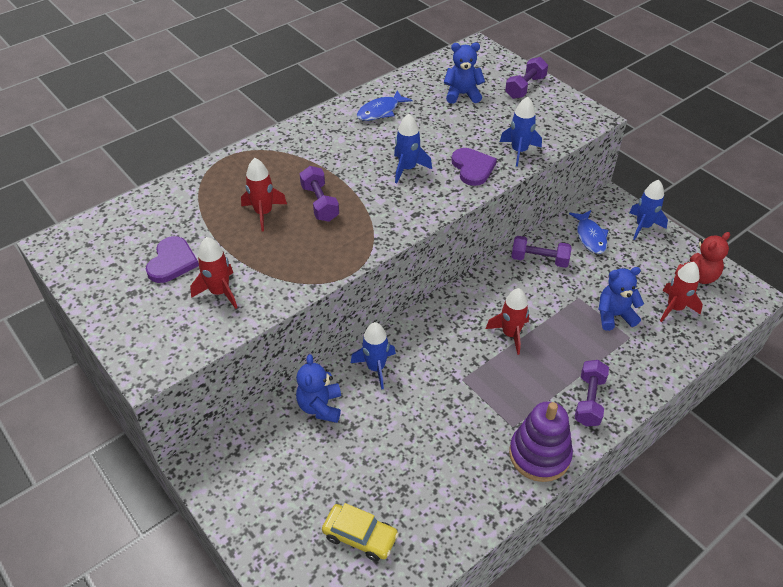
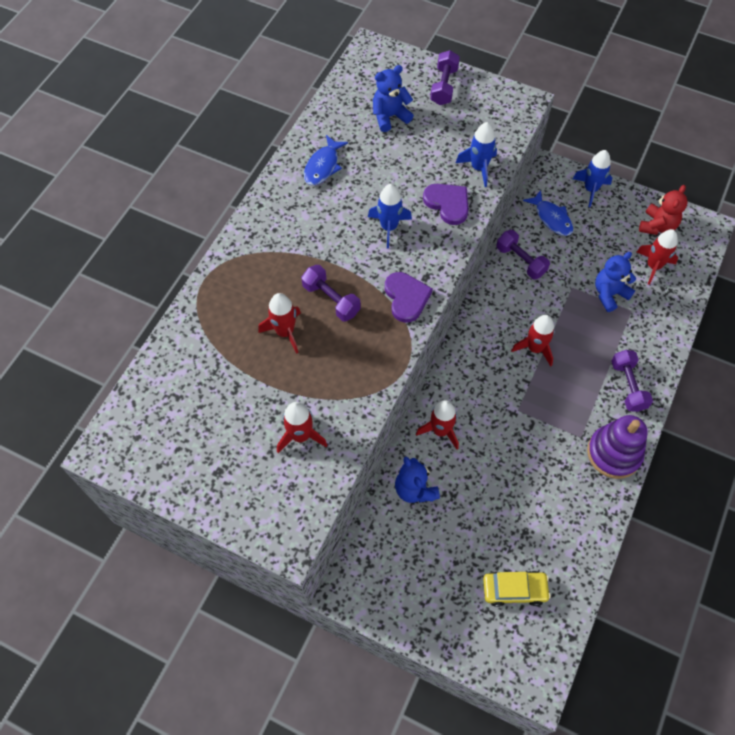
camera: 25 degrees left, 15 degrees up
(172, 262) = (234, 422): purple heart -> purple heart (406, 297)
(376, 368) = (440, 431): blue rocket -> red rocket
(539, 260) = (520, 261): purple dumbbell -> purple dumbbell turned 60 degrees clockwise

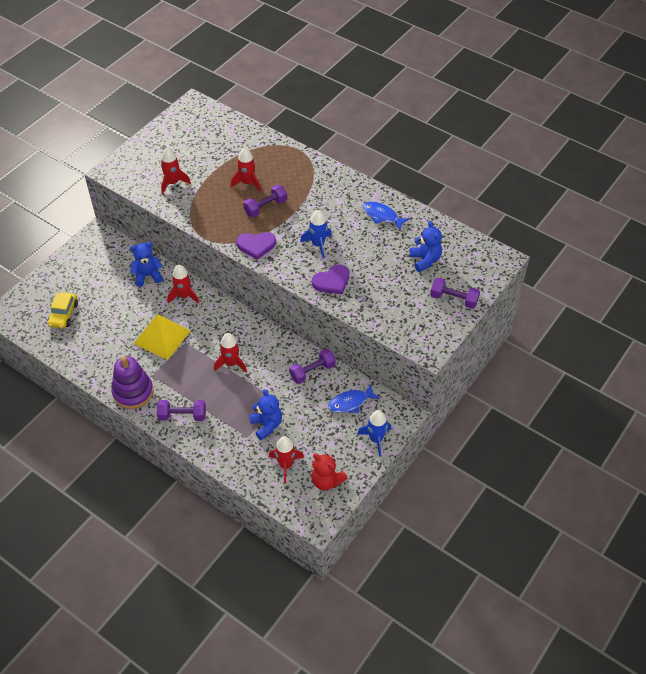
camera: 100 degrees right, 10 degrees down
(479, 168) = (363, 306): blue rocket -> none
(517, 441) = (162, 337): none -> yellow pyramid

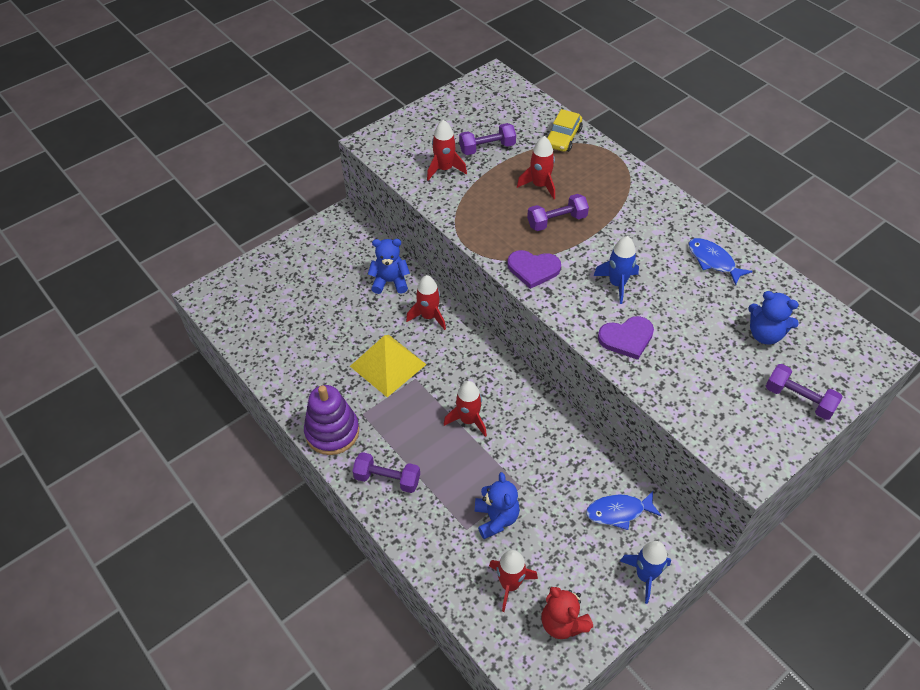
camera: 15 degrees right, 0 degrees up
(63, 314) = (274, 311): yellow car -> yellow car (563, 138)
(312, 371) = (574, 455): purple dumbbell -> purple dumbbell (487, 148)
(425, 260) = (765, 334): blue teddy bear -> blue teddy bear turned 120 degrees clockwise

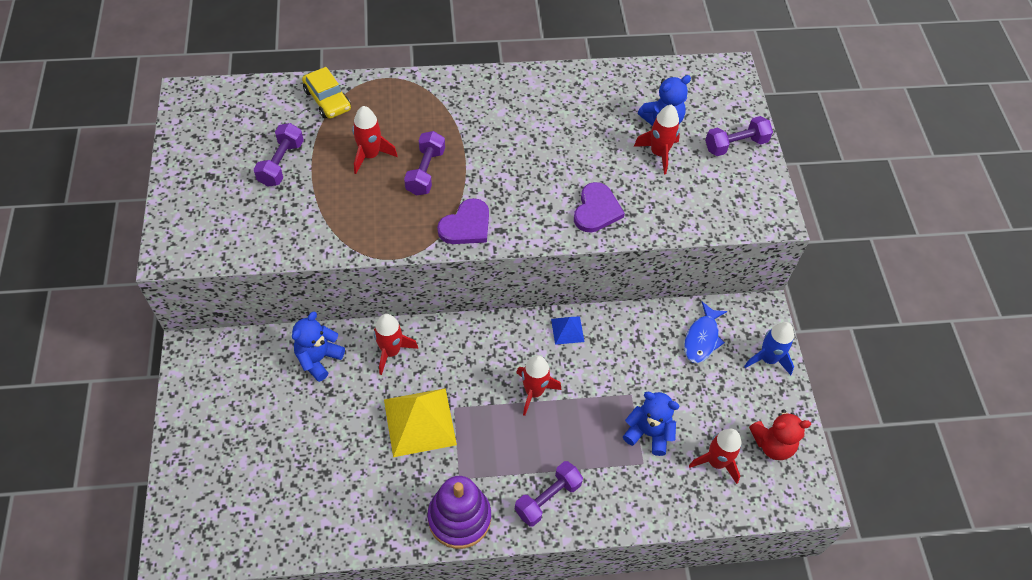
camera: 60 degrees left, 5 degrees up
(444, 169) = (275, 214): red rocket -> red rocket (658, 153)
(540, 411) = (567, 330): none -> blue pyramid
(617, 284) = (534, 177): blue rocket -> none
(713, 261) = (564, 99): blue fish -> none

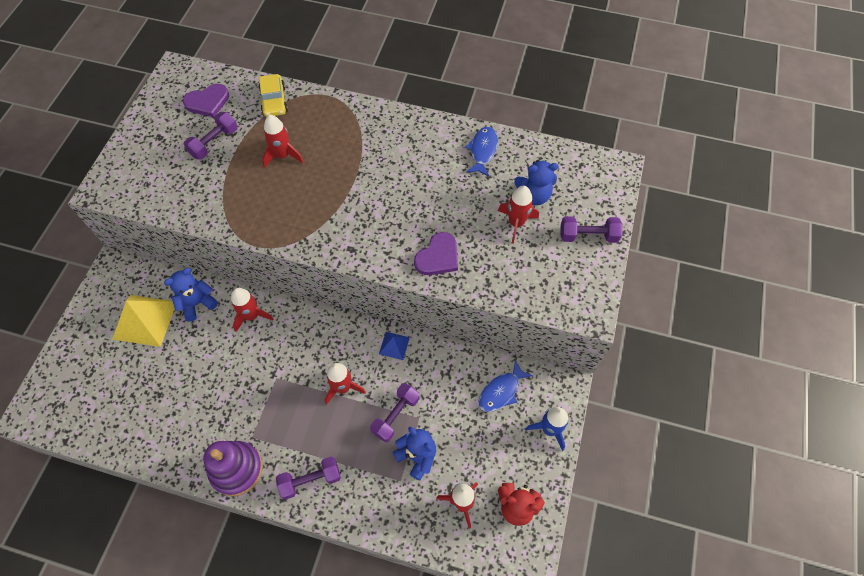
camera: 25 degrees right, 5 degrees up
(420, 421) = (245, 380): yellow pyramid -> yellow pyramid (145, 320)
(425, 172) = (318, 182): purple dumbbell -> purple dumbbell (396, 415)
(466, 225) = (326, 236): purple heart -> purple heart (207, 102)
(587, 90) = (483, 151): none -> blue fish

